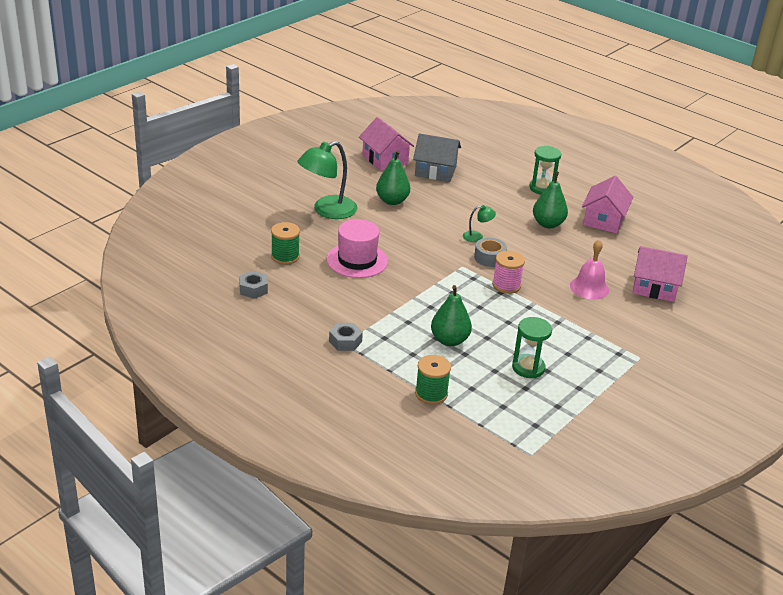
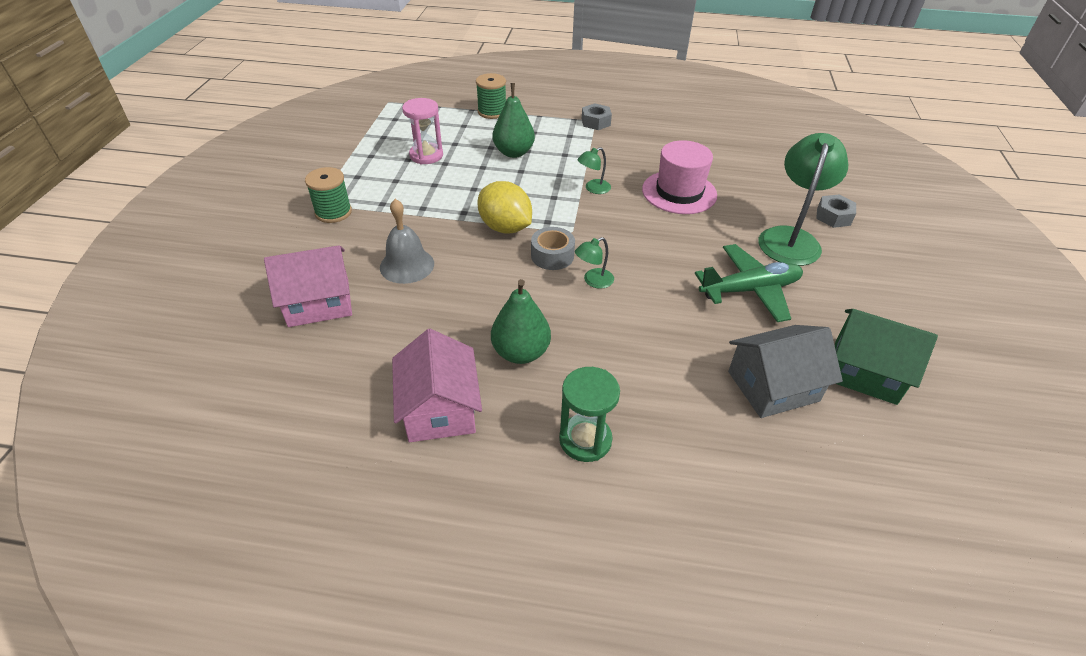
camera: 150 degrees right, 10 degrees up
(253, 289) = (719, 132): grey nut -> grey nut (833, 216)
(285, 256) = (743, 169): green spool -> green spool (333, 212)
(385, 159) = (864, 371): pink house -> green house
(392, 201) = (749, 290): green pear -> green plane
(416, 286) = (593, 189): none -> green lamp
(506, 285) = (505, 227): pink spool -> yellow lemon
(528, 368) = (426, 155): green hourglass -> pink hourglass
(589, 287) = (407, 265): pink bell -> grey bell

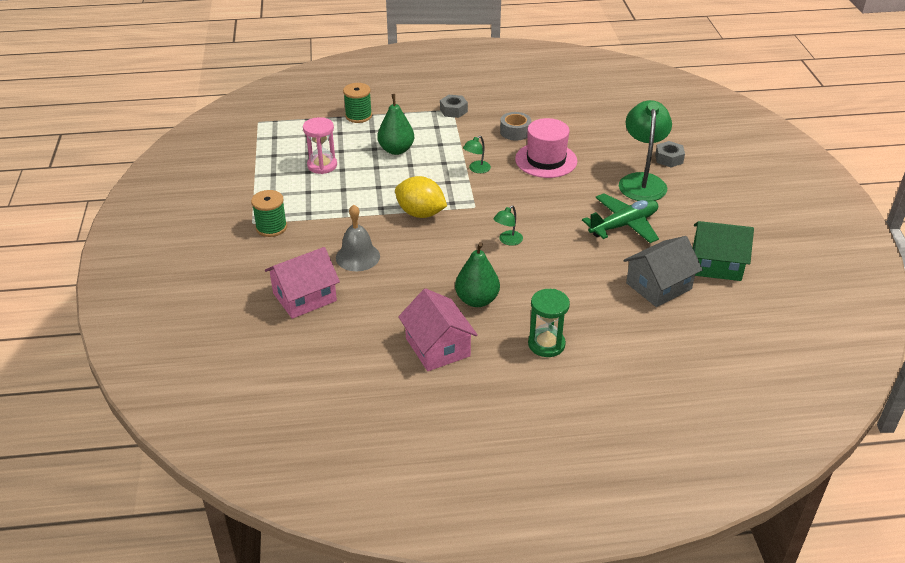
camera: 15 degrees left, 5 degrees down
(552, 256) = (468, 228): grey tape -> grey tape (515, 132)

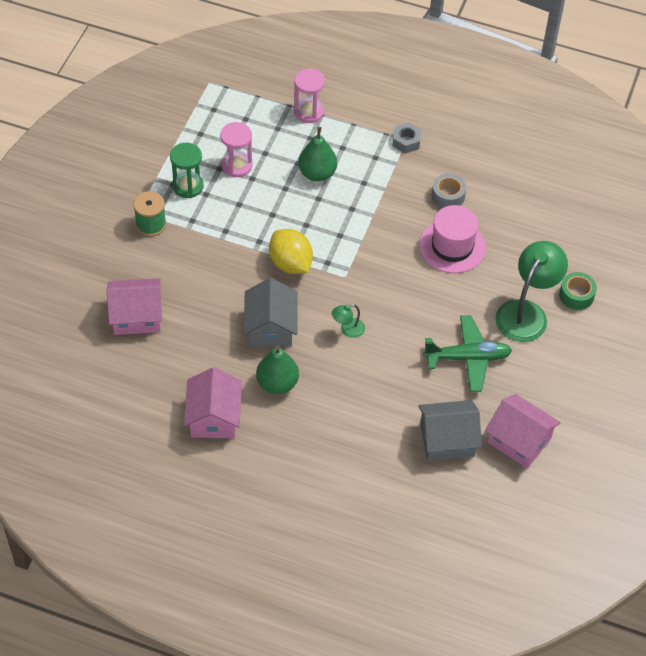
camera: 25 degrees right, 15 degrees up
(357, 257) = (205, 291): grey bell -> none
(358, 116) = (308, 112): green spool -> pink hourglass
(438, 262) = (270, 327): none -> grey house
(476, 169) = (377, 230): green lamp -> none
(546, 344) = (305, 455): green hourglass -> green hourglass (188, 186)
(669, 159) = (576, 295): grey nut -> green tape
(716, 264) = (519, 440): green house -> pink house

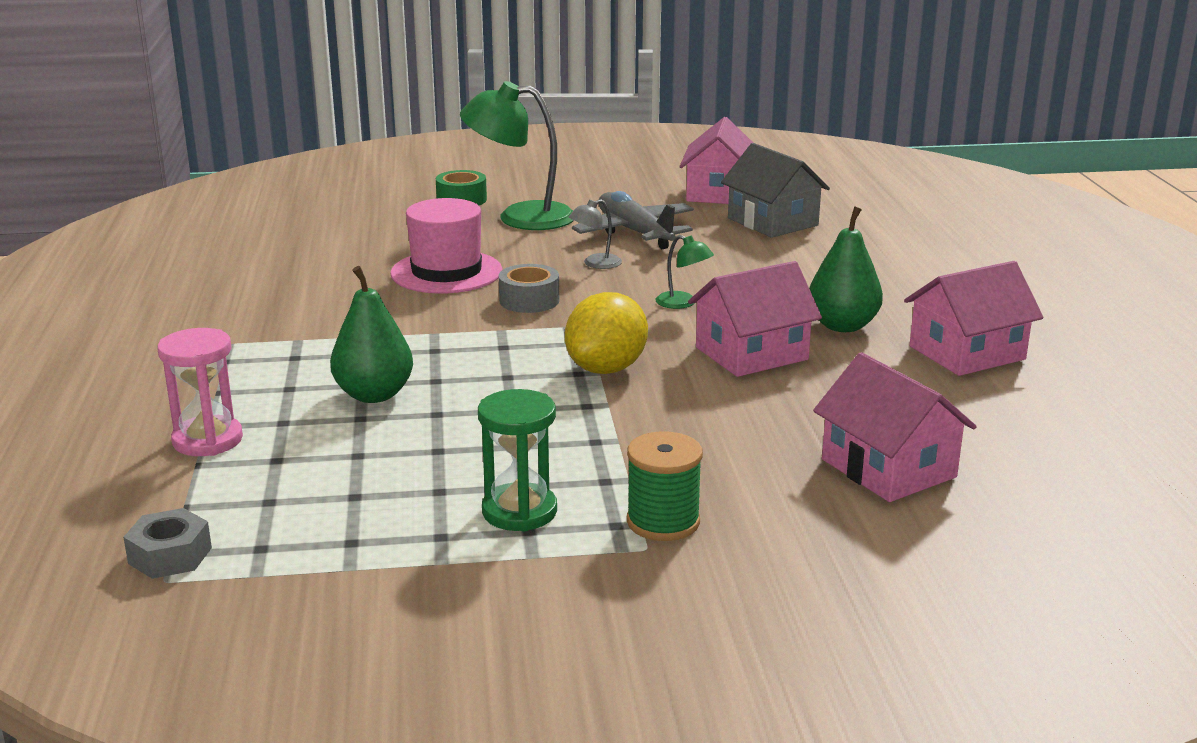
camera: 115 degrees left, 30 degrees down
(237, 165) = (416, 474): pink hourglass -> none
(270, 327) = (751, 353): grey house -> pink house
(406, 141) = (237, 342): grey nut -> grey nut (170, 555)
(427, 316) = (595, 264): none -> grey lamp
(448, 196) = (344, 292): grey tape -> grey tape (529, 300)
(468, 358) = (635, 232): green plane -> grey plane

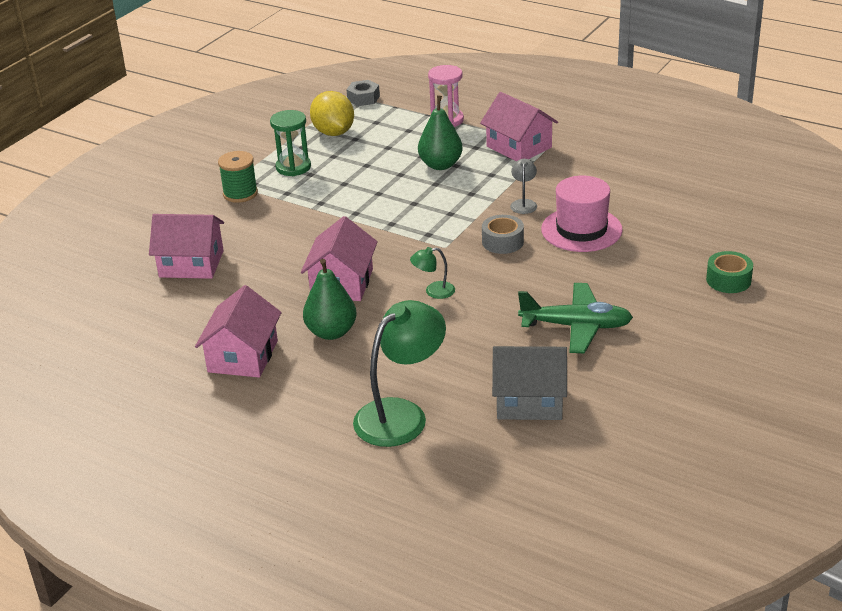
camera: 130 degrees right, 10 degrees up
(520, 217) = (661, 291): green lamp -> green lamp (401, 414)
(595, 264) = (534, 286): grey lamp -> grey lamp (523, 203)
(606, 369) = (385, 232): yellow lemon -> yellow lemon (333, 132)
(635, 232) = (576, 326): grey plane -> green plane
(719, 193) = (625, 409): pink house -> pink house (519, 147)

